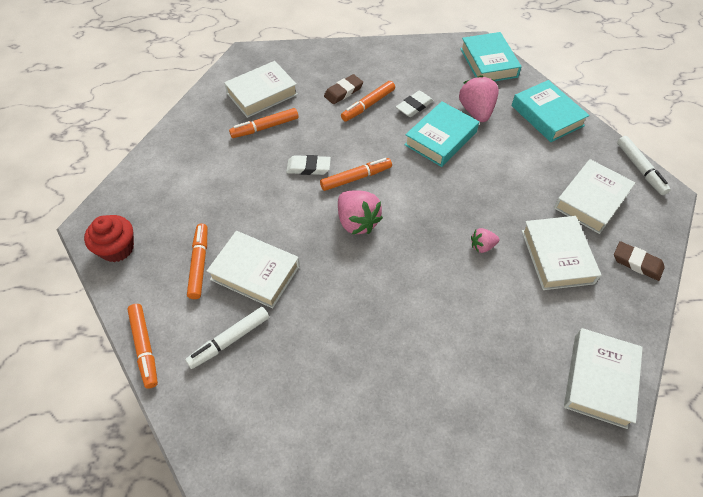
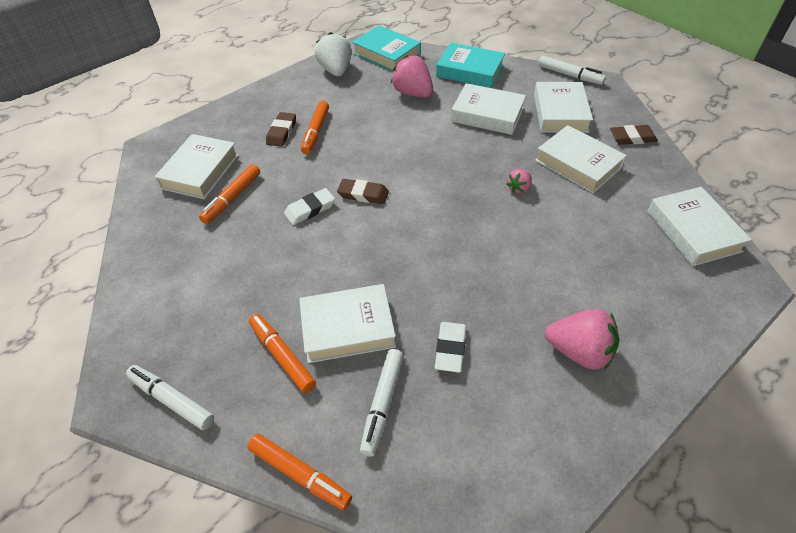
camera: 35 degrees left, 5 degrees down
(117, 248) = (172, 400): red cupcake -> white marker
(356, 178) = (363, 194): orange marker -> brown eraser
(357, 222) = (400, 228): pink strawberry -> pink strawberry (579, 351)
(414, 106) = (358, 113): white eraser -> white eraser (450, 349)
(432, 58) = (336, 70): none -> white strawberry
(440, 138) = (405, 127): turquoise book -> none
(521, 165) = (487, 114): none -> white book

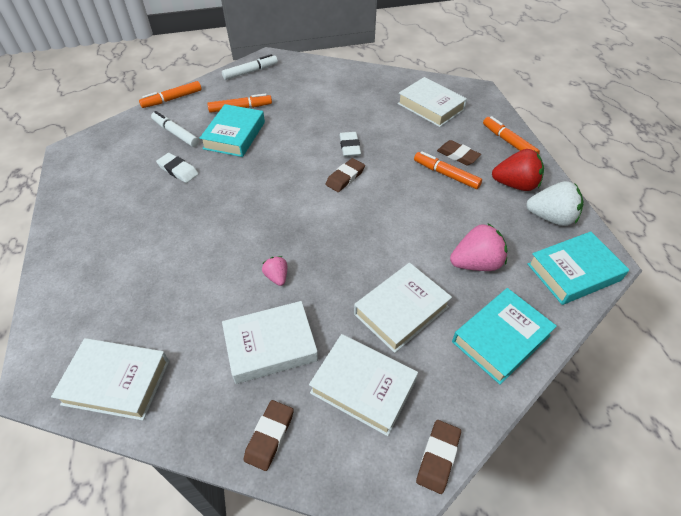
camera: 115 degrees right, 0 degrees up
(232, 198) = (389, 115): orange marker -> orange marker (508, 142)
(306, 93) = (515, 185): none -> red strawberry
(348, 327) = (234, 135): white book -> turquoise book
(569, 75) = (438, 457): white marker -> brown eraser
(579, 351) = (113, 227): pink strawberry -> none

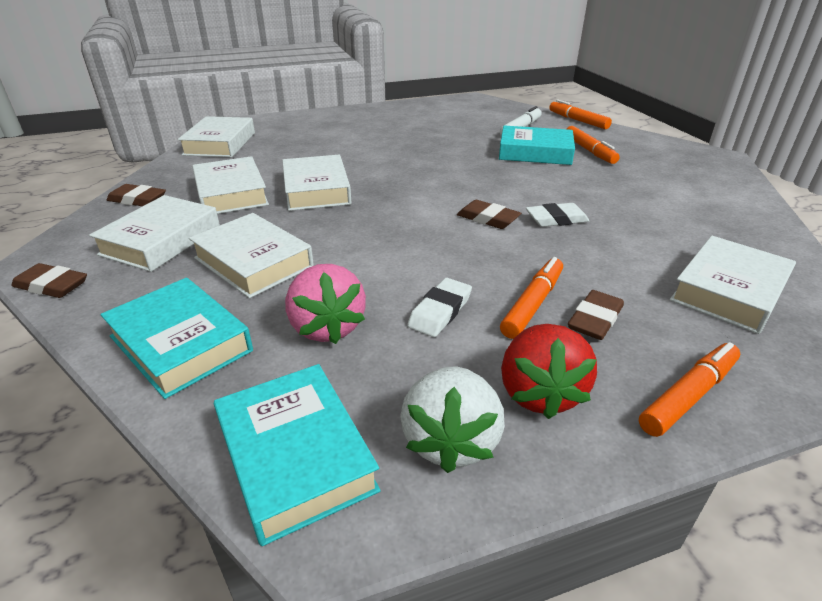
camera: 85 degrees right, 15 degrees down
(178, 170) = (463, 135): white eraser -> white eraser (440, 311)
(250, 72) = (672, 149): white marker -> none
(277, 277) = (316, 190): pink strawberry -> white book

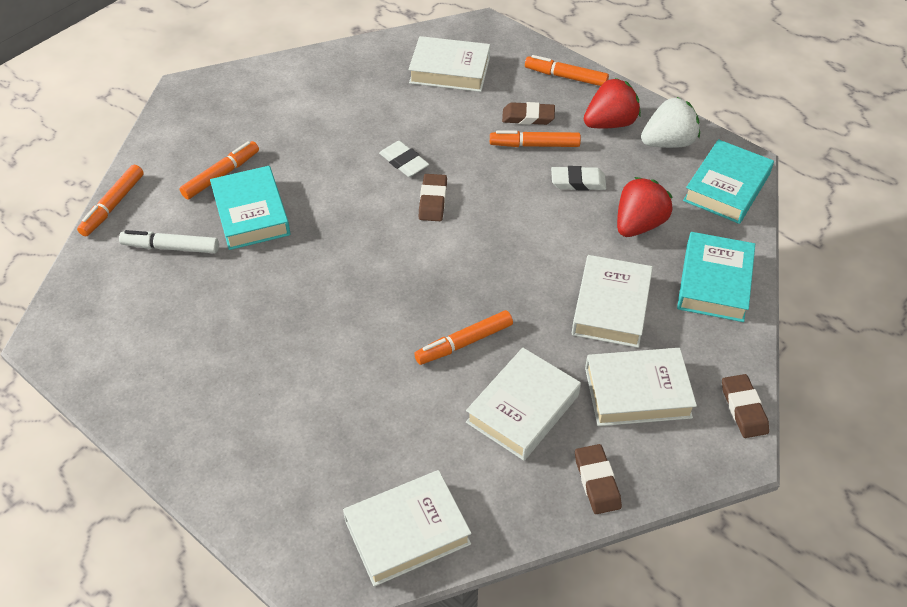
camera: 120 degrees left, 15 degrees up
(316, 190) = (464, 343): white book -> orange marker
(327, 327) = (639, 224): pink strawberry -> red strawberry

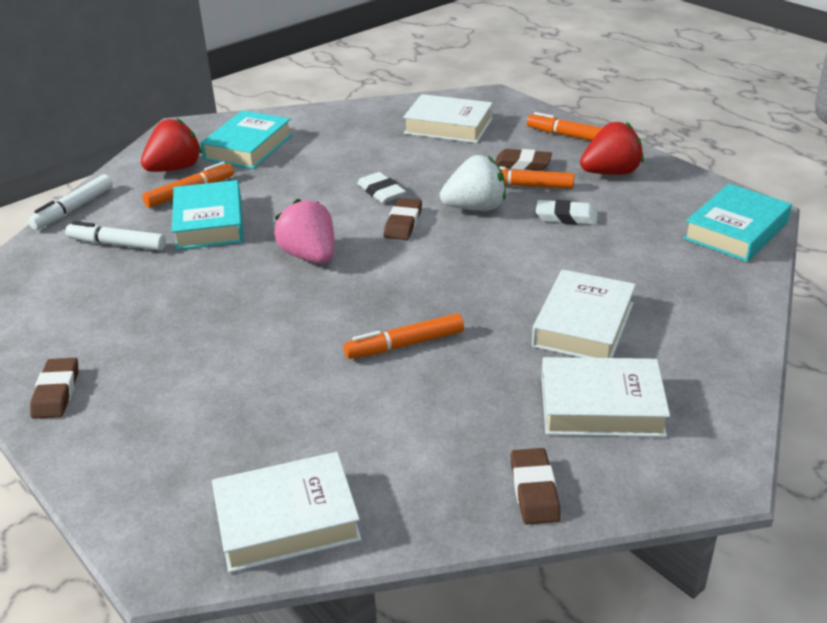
camera: 10 degrees right, 15 degrees down
(113, 205) = (73, 209): orange marker -> white marker
(356, 248) = (310, 256): none -> pink strawberry
(522, 409) = (458, 410): white book -> none
(639, 224) = (628, 256): red strawberry -> red strawberry (175, 169)
(668, 142) = (673, 191): white strawberry -> white strawberry (475, 208)
(714, 282) = (711, 311): turquoise book -> turquoise book (248, 147)
(743, 408) = (733, 433): brown eraser -> brown eraser (56, 392)

